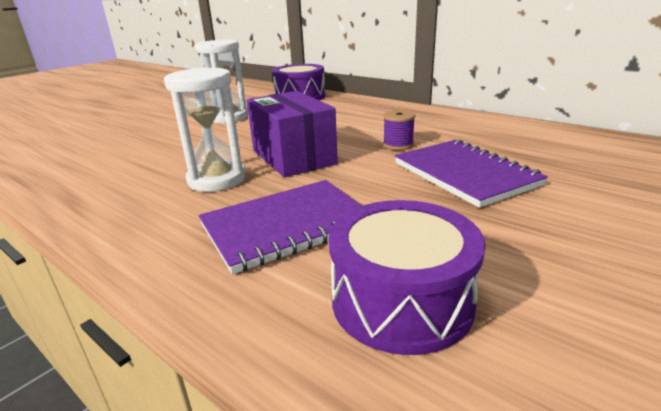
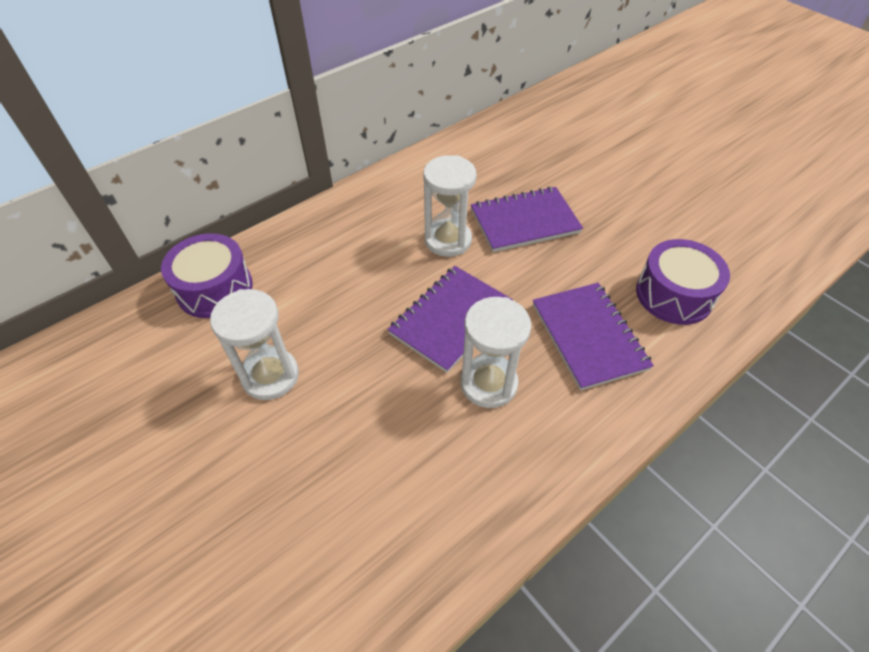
camera: 80 degrees left, 25 degrees up
(293, 157) = (450, 319): purple box -> purple notebook
(398, 145) = (448, 240): purple spool -> white hourglass

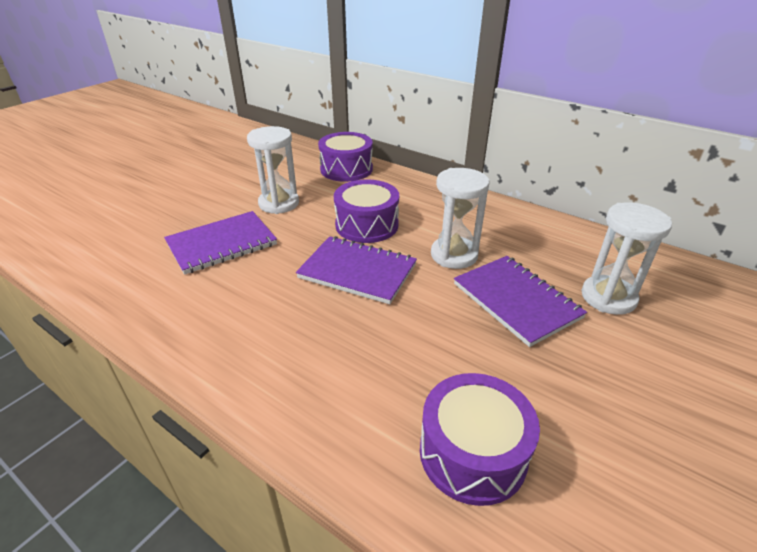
camera: 75 degrees right, 15 degrees down
(365, 294) = (367, 225): none -> purple drum
(488, 383) = (291, 303): white hourglass -> white hourglass (608, 297)
(588, 336) = (369, 368): purple notebook -> purple notebook (222, 244)

